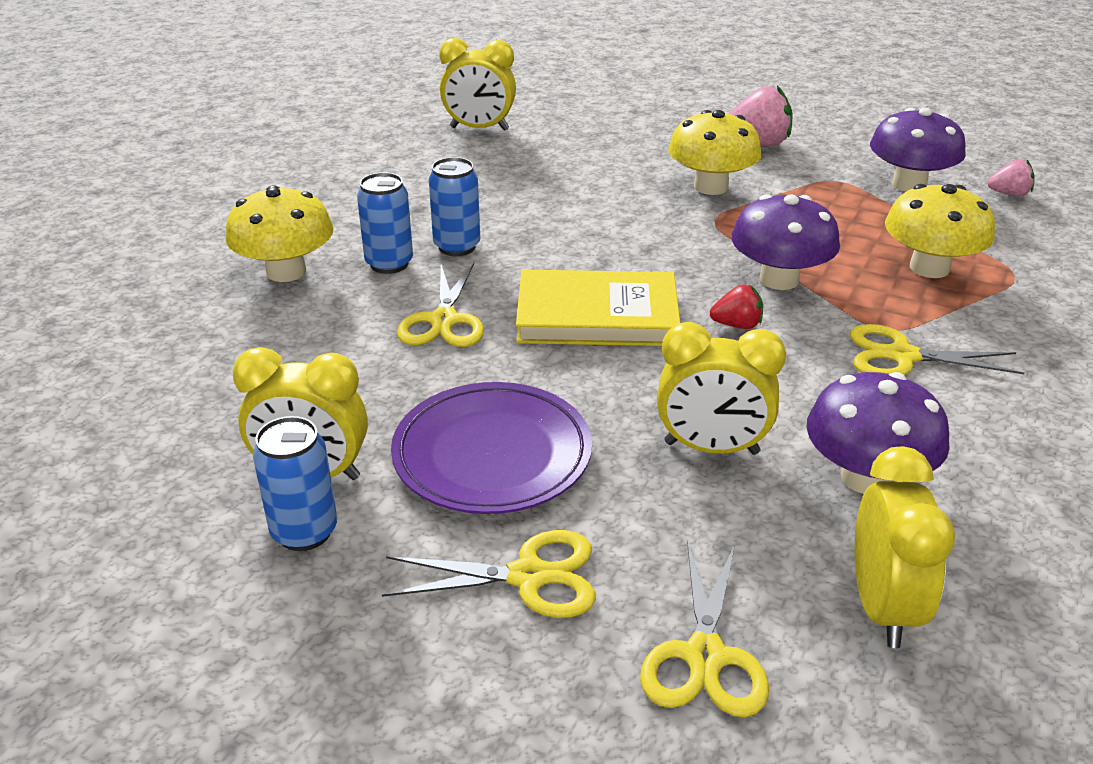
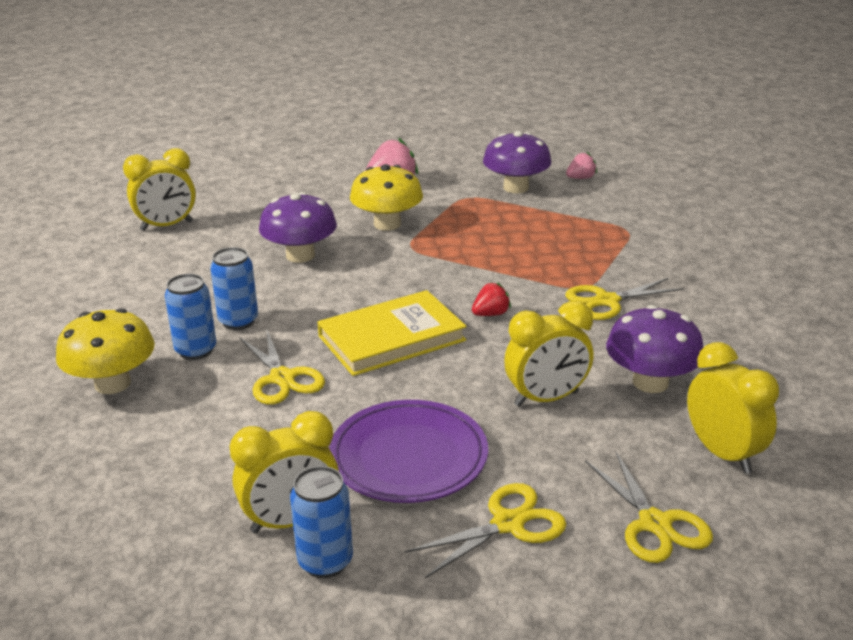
camera: 30 degrees left, 5 degrees down
(779, 279) = (490, 275): purple mushroom -> purple mushroom (300, 255)
(929, 268) = (575, 240): yellow mushroom -> none

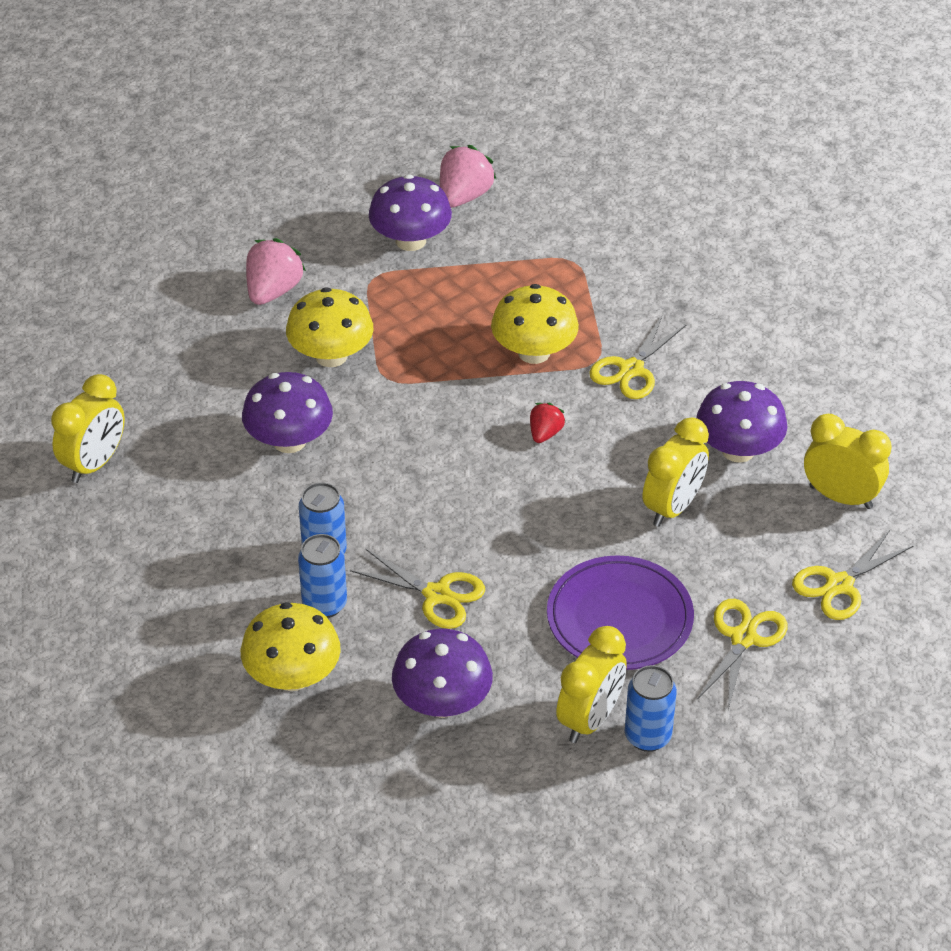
camera: 35 degrees left, 15 degrees up
(190, 450) = (442, 702): none -> purple mushroom
(392, 338) = (486, 504): yellow book -> none
(537, 267) = (534, 352): none -> yellow mushroom
(580, 178) = (464, 196): pink strawberry -> pink strawberry, size x1.74
(655, 523) = (839, 585): yellow scissors -> yellow scissors turned 105 degrees clockwise

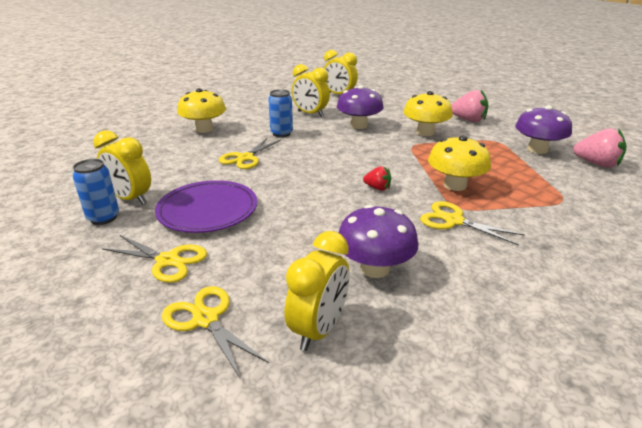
camera: 90 degrees right, 15 degrees down
(324, 604) = (247, 134): blue can -> none
(442, 702) = (169, 159): purple mushroom -> none
(672, 507) = (308, 234): yellow clock -> yellow clock (310, 114)

